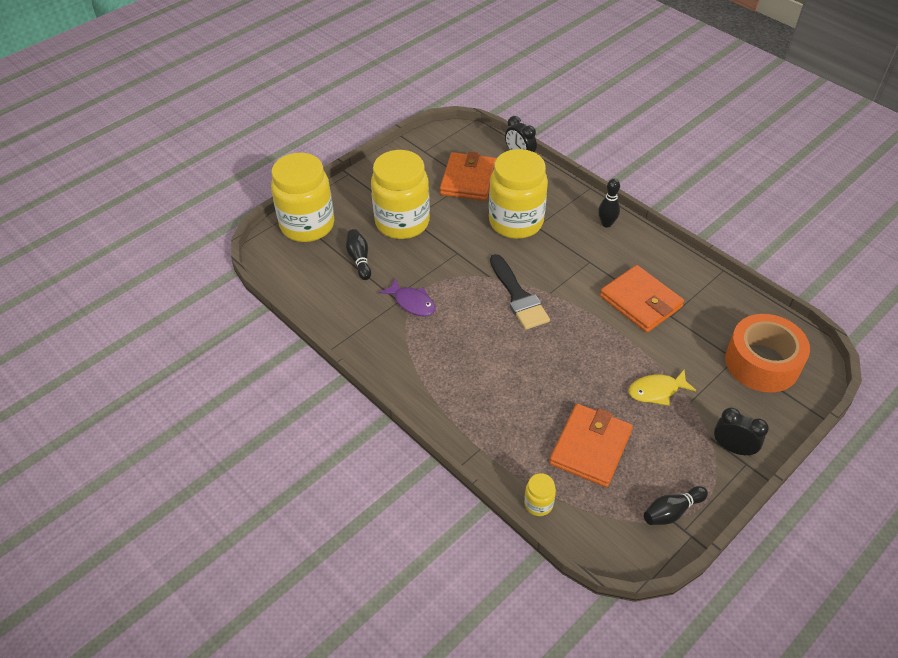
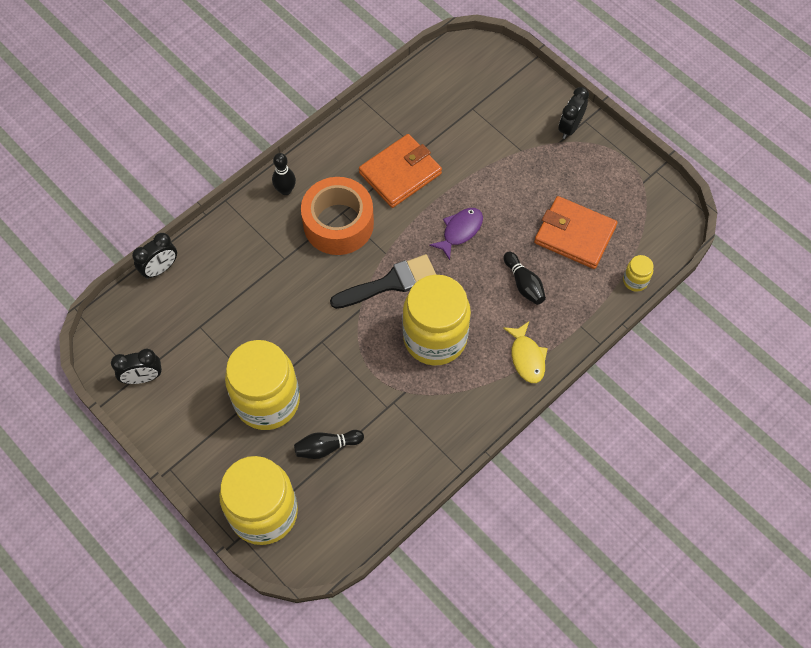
camera: 90 degrees left, 15 degrees up
(412, 303) = (396, 388): purple fish -> purple fish (460, 231)
(424, 154) = (143, 377): none -> black clock
(468, 180) = (197, 327): orange wallet -> none
(516, 222) = (276, 279): yellow jar -> yellow jar (435, 338)
(656, 391) = (510, 175): yellow fish -> yellow fish (527, 357)
(672, 511) = (634, 181): black bowling pin -> black bowling pin (524, 283)
(762, 362) = (476, 88): orange tape -> orange tape (338, 224)

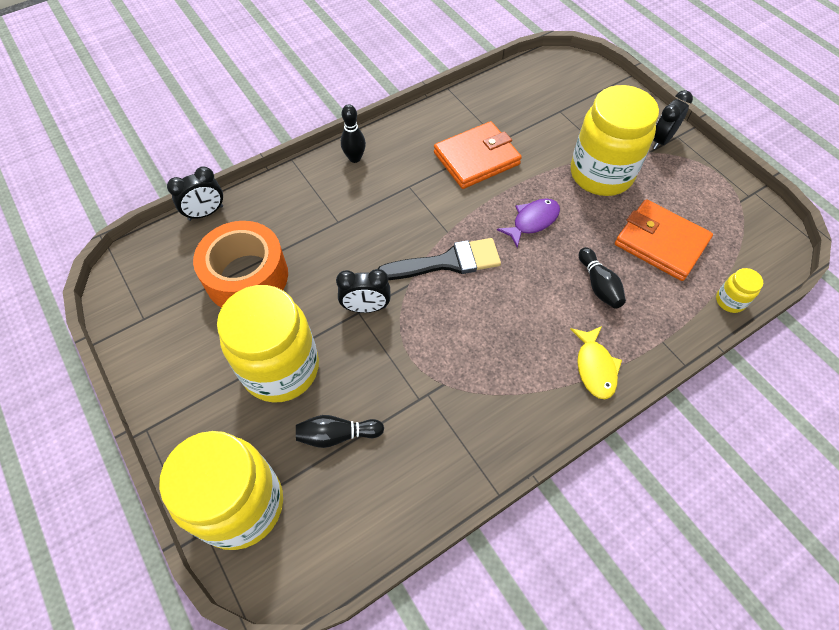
camera: 10 degrees right, 5 degrees down
(143, 377) = (151, 320): black clock -> black clock (366, 307)
(338, 224) = (402, 196): orange tape -> orange tape (247, 276)
(435, 338) = (488, 328): yellow jar -> yellow jar (601, 174)

